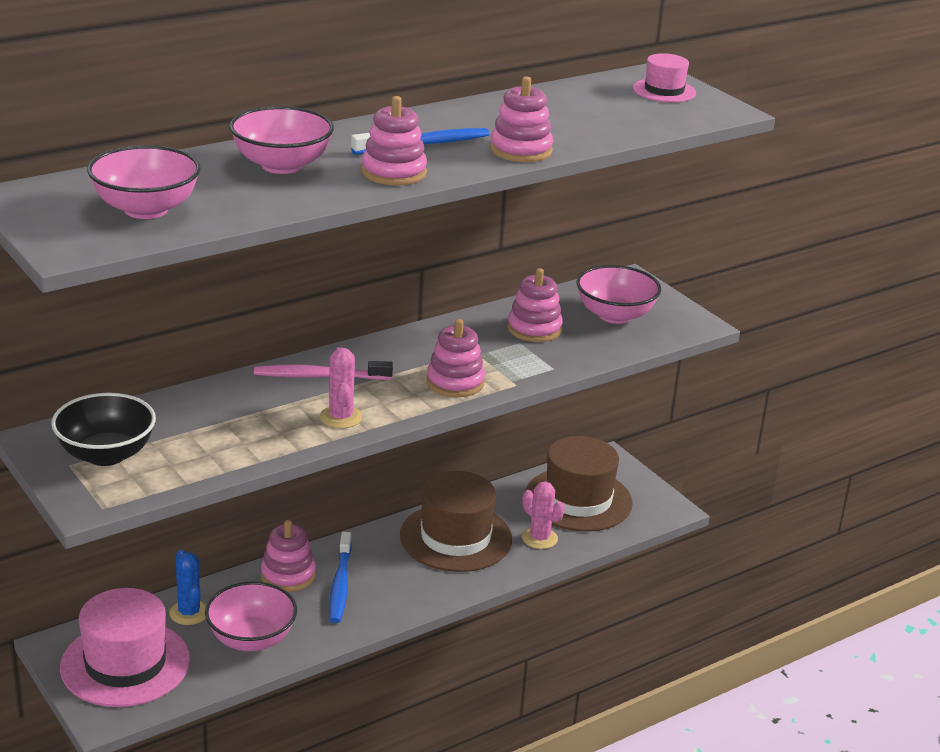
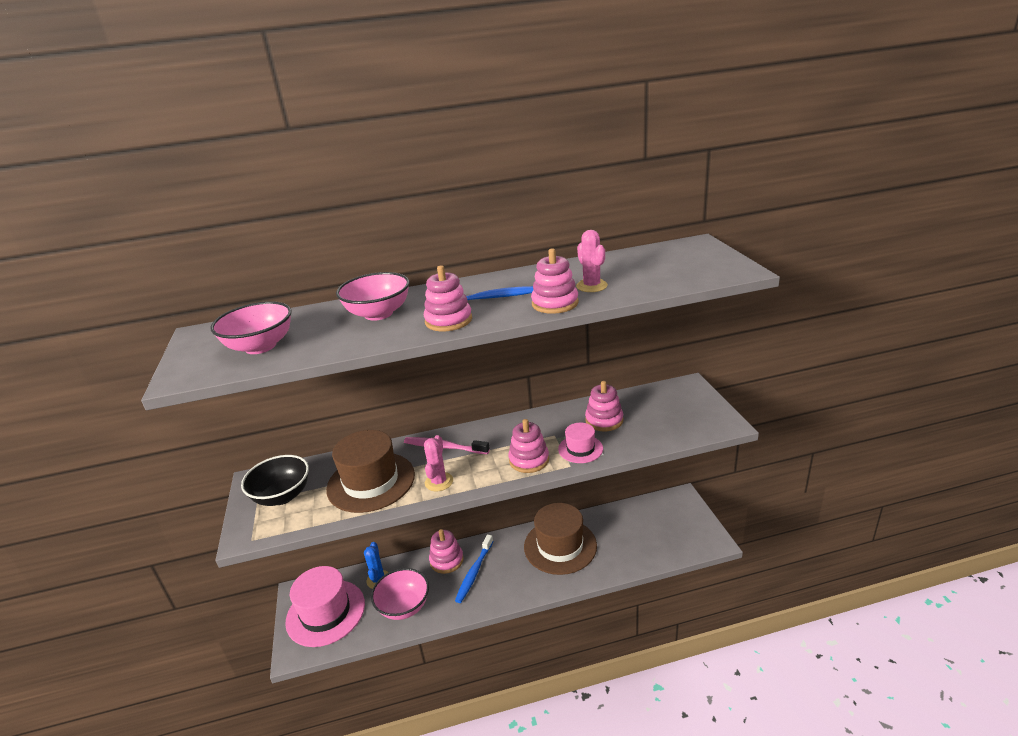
camera: 25 degrees right, 0 degrees up
(539, 538) = (615, 554): pink cactus -> pink cactus (591, 286)
(578, 500) = (651, 526): brown hat -> brown hat (371, 482)
(615, 315) = (666, 413): pink bowl -> none
(664, 91) = (697, 255): pink hat -> pink hat (580, 449)

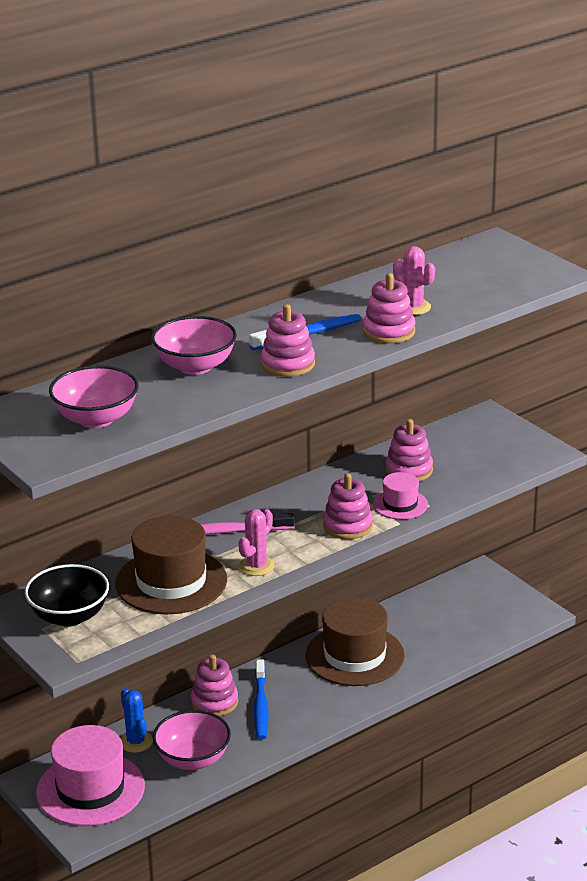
camera: 25 degrees left, 0 degrees up
(439, 482) = (256, 566): pink cactus -> pink cactus turned 45 degrees clockwise

